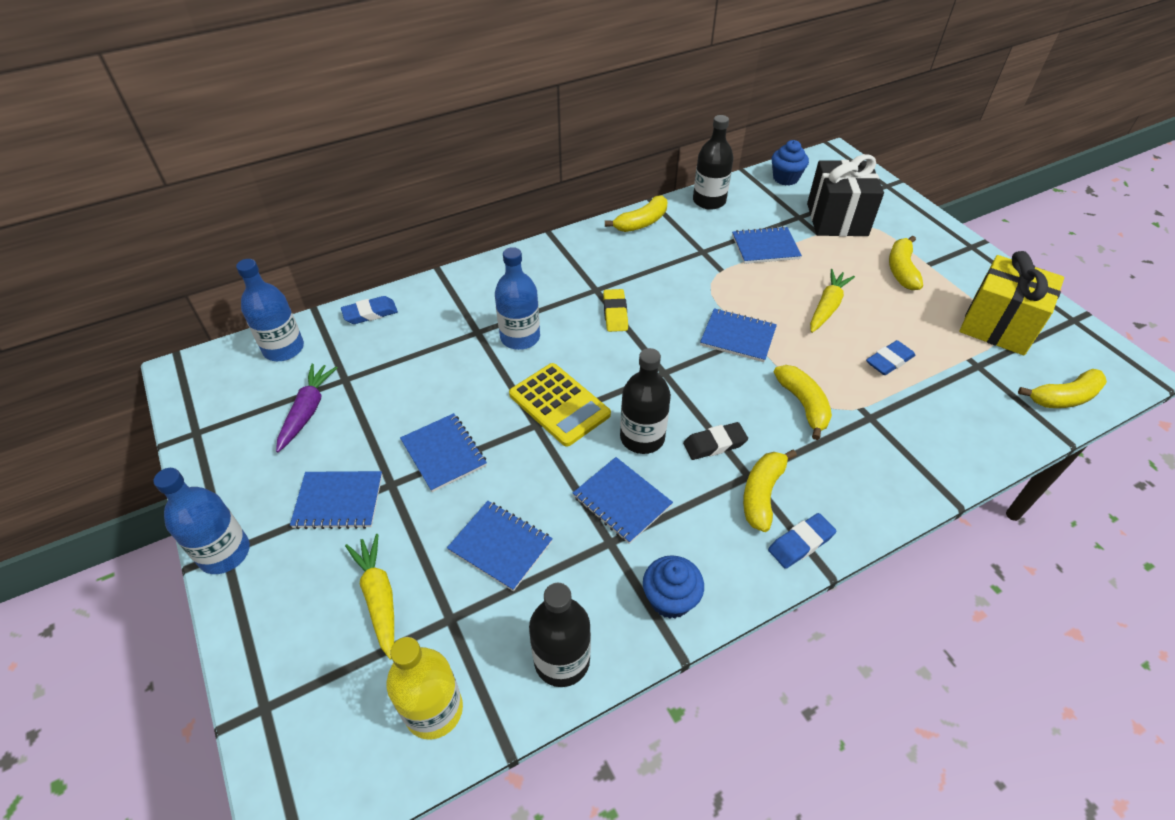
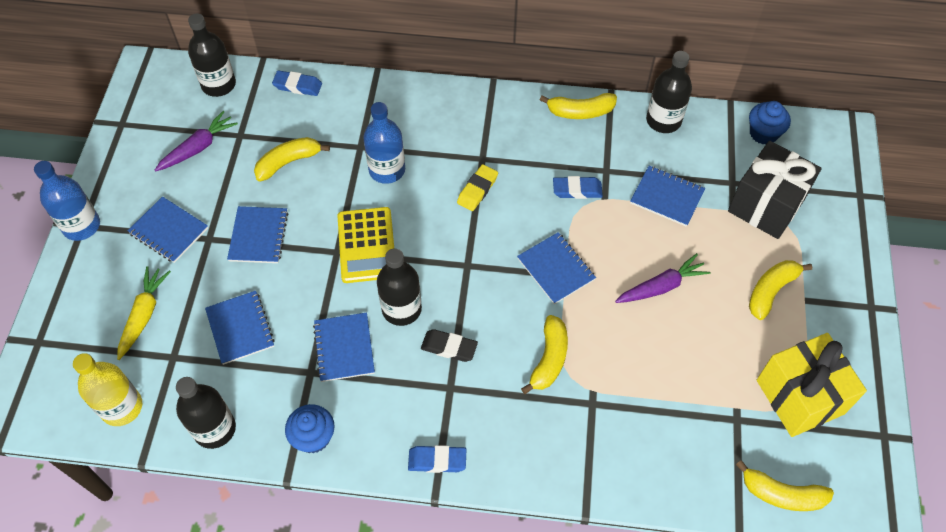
camera: 35 degrees right, 10 degrees up
(283, 348) = (218, 85): blue bottle -> black bottle
(762, 494) = (446, 407): yellow banana -> yellow banana (288, 162)
(827, 307) = (661, 286): yellow carrot -> purple carrot
(889, 361) = (661, 367): blue eraser -> blue eraser (577, 190)

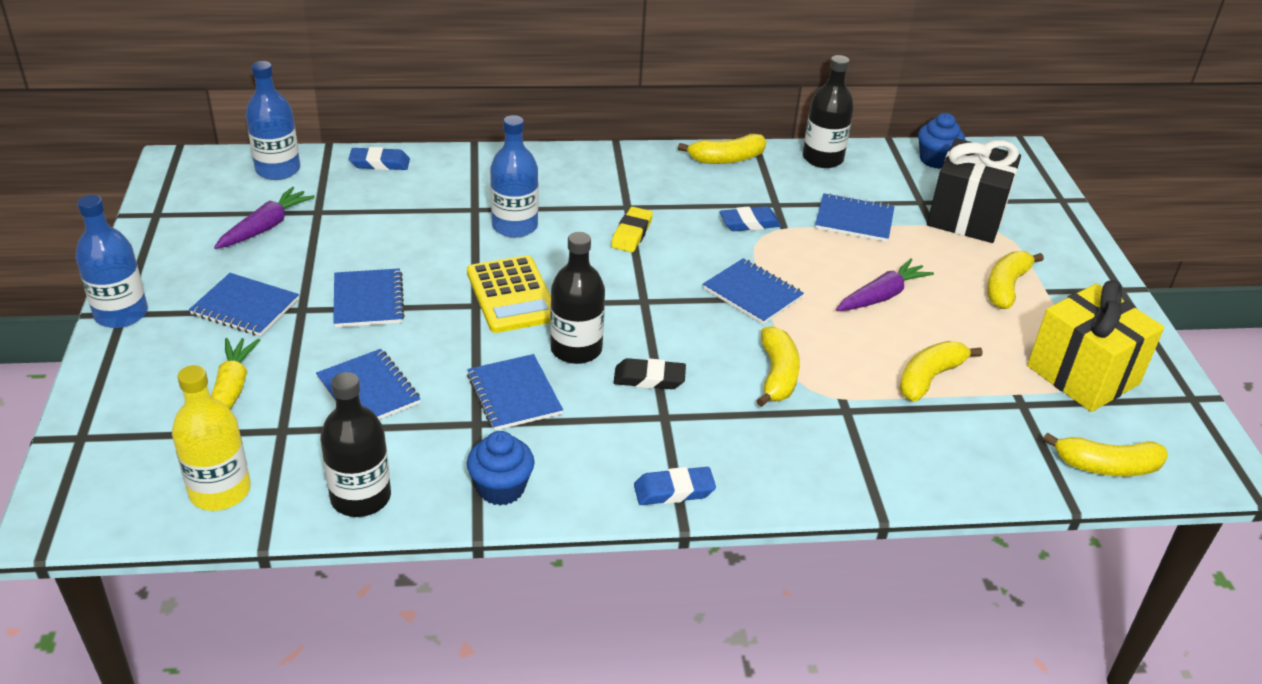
camera: 15 degrees left, 20 degrees down
(218, 85) = (278, 170): black bottle -> blue bottle
(288, 162) = (388, 230): yellow banana -> yellow banana (929, 378)

